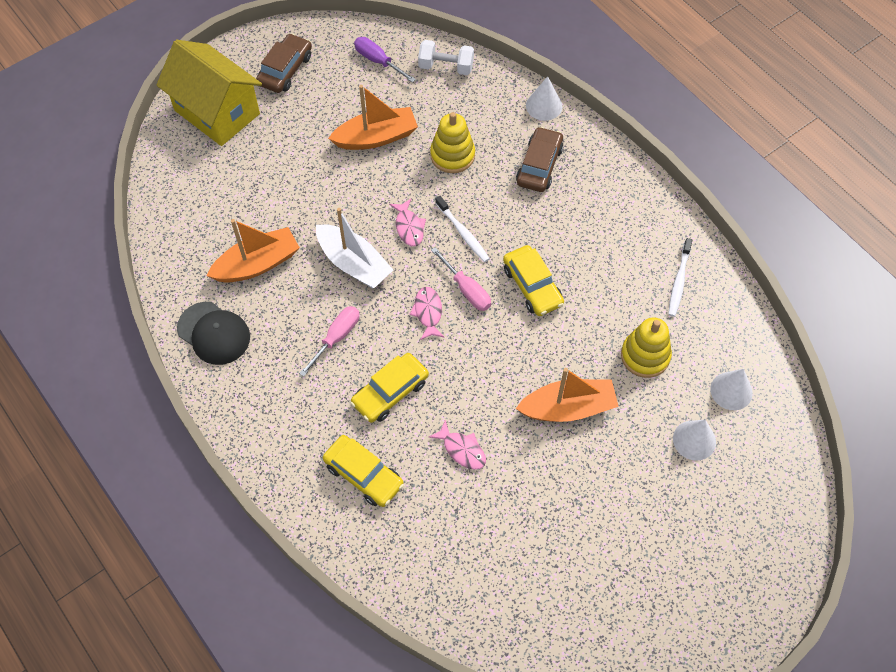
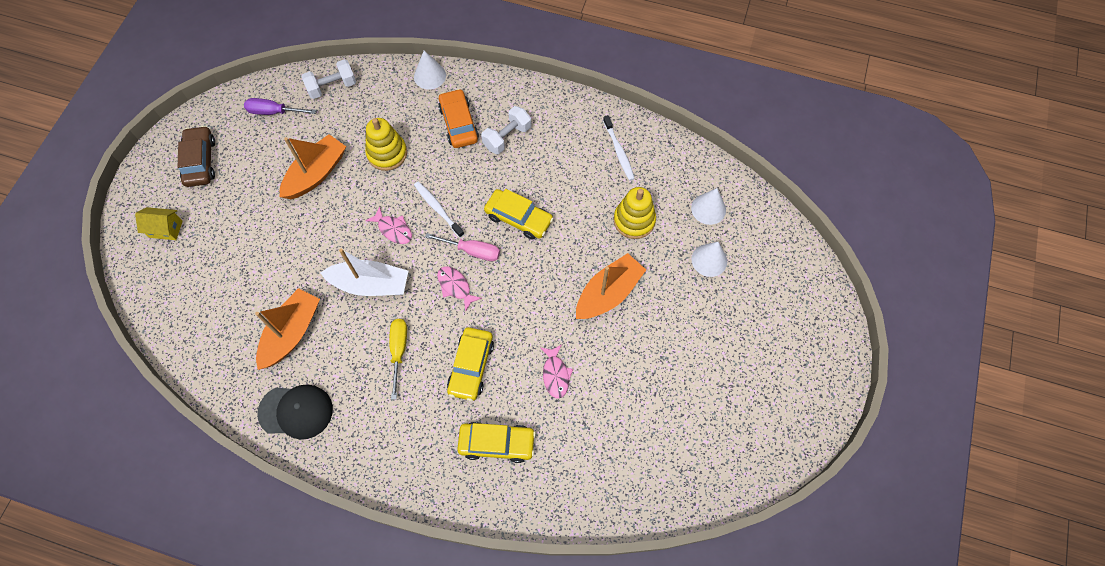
camera: 35 degrees left, 5 degrees up
(217, 112) = (166, 229): yellow house -> yellow house, size x0.43
(336, 338) = (399, 351): pink screwdriver -> yellow screwdriver
(462, 450) = (555, 374): pink fish -> pink fish turned 75 degrees clockwise
(463, 233) = (438, 209): white toothbrush -> white toothbrush turned 150 degrees counterclockwise
(539, 165) = (459, 123): brown car -> orange car
(576, 204) = (507, 137): none -> white dumbbell

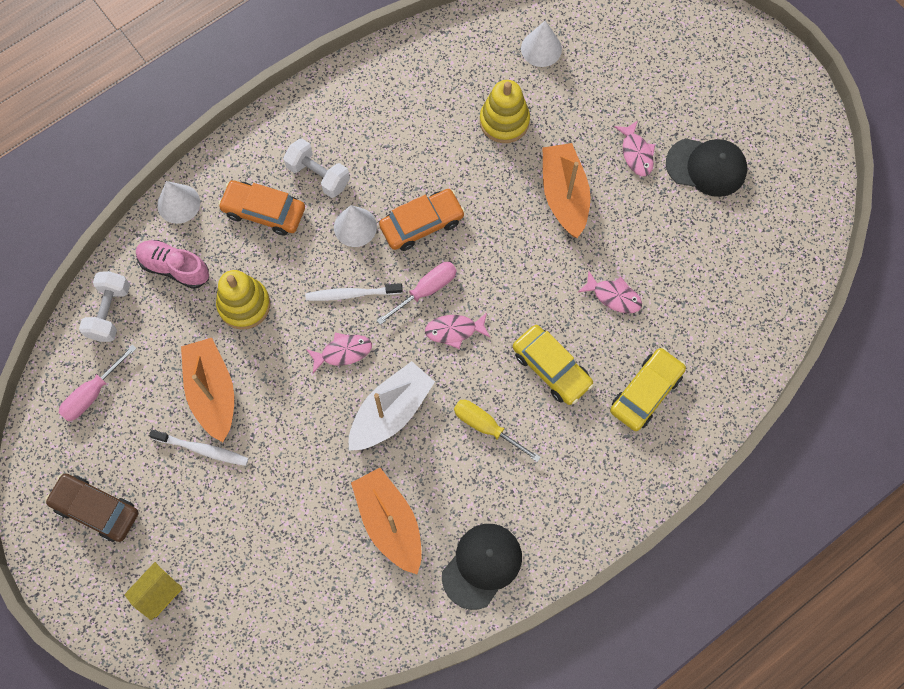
camera: 55 degrees left, 5 degrees up
(274, 112) = (93, 393): purple screwdriver -> pink screwdriver
(385, 101) = (175, 268): none -> pink shoe
(507, 137) = (318, 175): white dumbbell -> white dumbbell turned 45 degrees counterclockwise
(518, 218) = (422, 224): yellow car -> orange car
(618, 151) = (417, 83): white toothbrush -> white toothbrush (202, 449)
(679, 321) = (636, 153): none -> pink fish
(707, 376) = (706, 167): none -> black cap
(709, 260) = (594, 85): white cone -> white cone (355, 227)

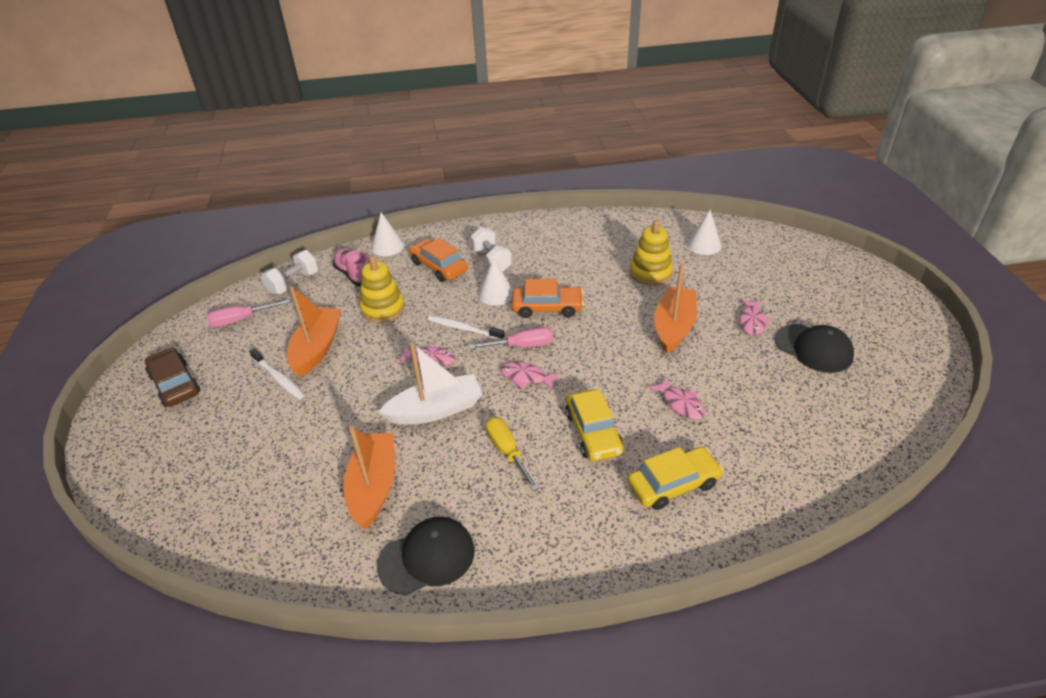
camera: 30 degrees right, 30 degrees down
(159, 593) = (160, 455): yellow house -> none

